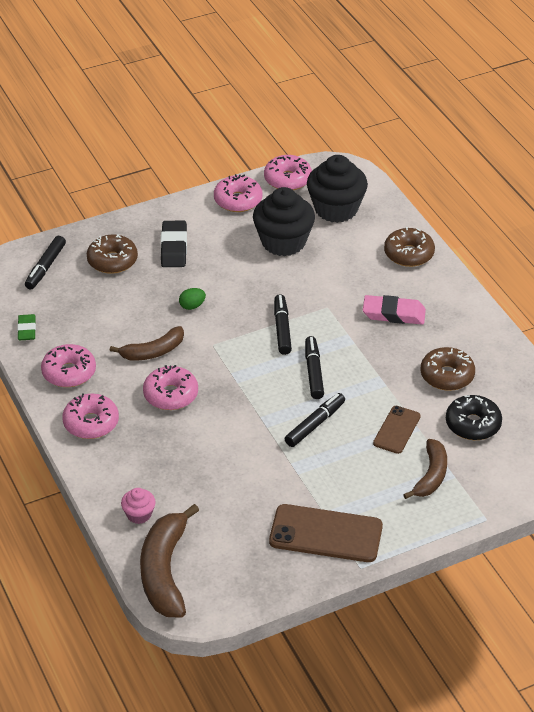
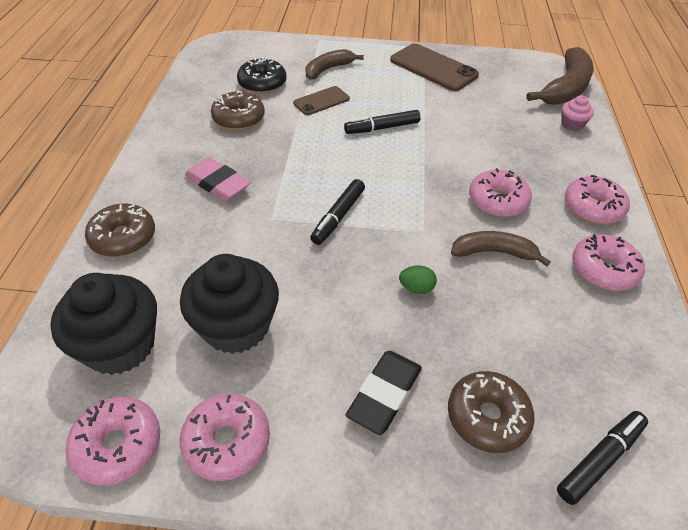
camera: 150 degrees left, 5 degrees up
(26, 330) = (649, 353): green eraser -> none
(313, 372) = (345, 165): black marker -> none

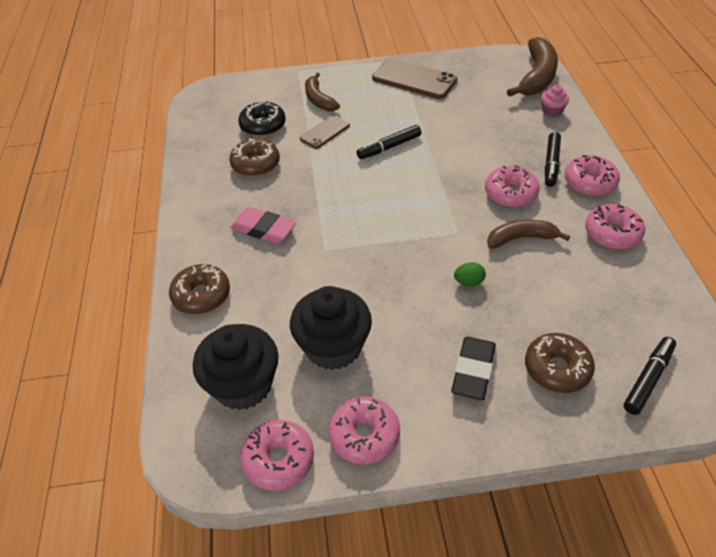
camera: 10 degrees left, 0 degrees up
(328, 69) = (318, 99): brown banana -> brown banana turned 60 degrees counterclockwise
(338, 217) = (381, 236): black marker -> black marker (551, 164)

